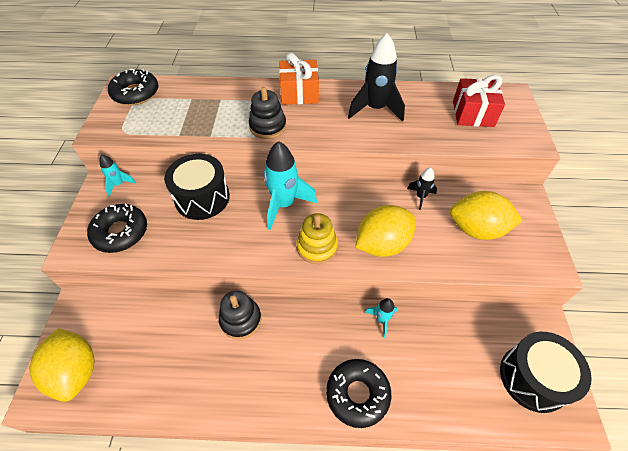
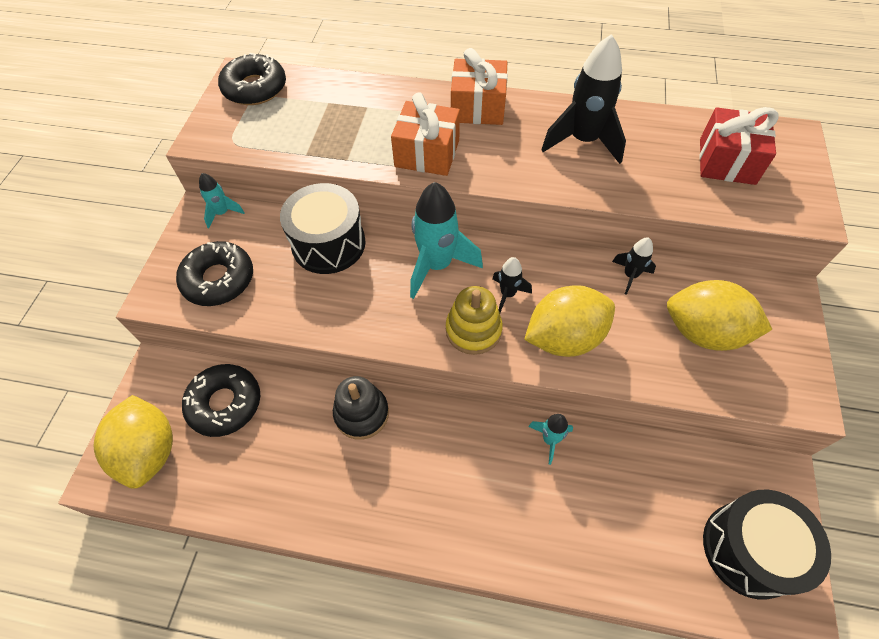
camera: 10 degrees right, 5 degrees up
(268, 126) = (427, 153): black stacking toy -> orange gift
(337, 219) = (507, 294): none -> black rocket
(357, 394) = (502, 534): black donut -> black donut (225, 403)

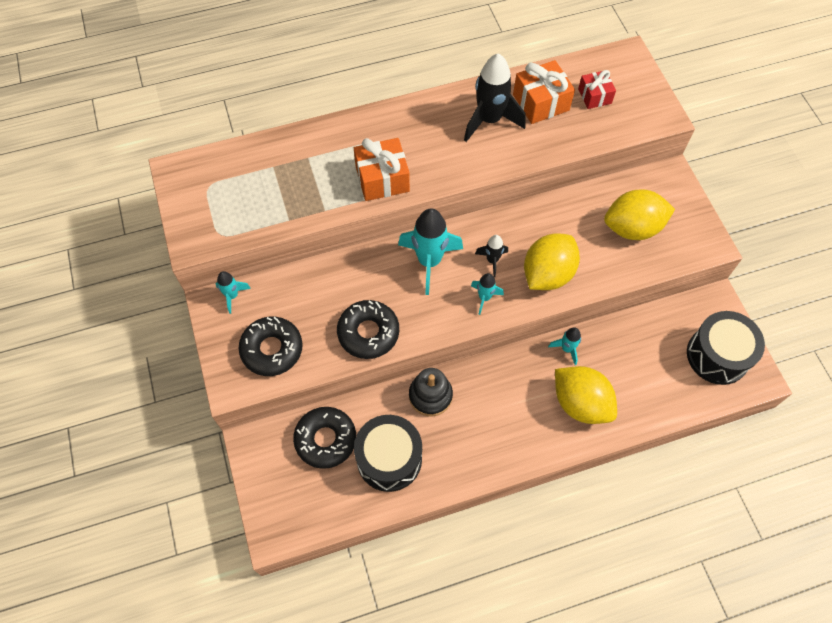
camera: 30 degrees left, 5 degrees up
(150, 451) = (295, 500): yellow lemon -> yellow lemon (580, 403)
(255, 88) = (200, 178): black donut -> black donut (368, 333)
(328, 244) = (337, 282): black drum -> black drum (389, 459)
(473, 330) = (484, 298): yellow stacking toy -> turquoise rocket
(478, 107) = (395, 122): orange gift -> orange gift (541, 102)
(630, 276) = (566, 208): black rocket -> none
(727, 161) = (594, 96): red gift -> red gift, size x0.63

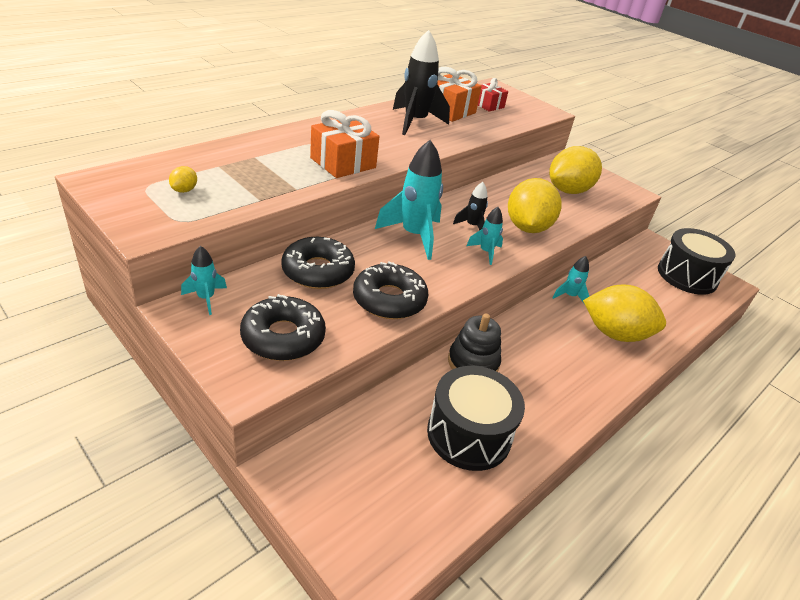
camera: 30 degrees left, 25 degrees down
(235, 196) = (184, 190): none -> yellow lemon
(325, 439) = (382, 436): black donut -> black donut (318, 271)

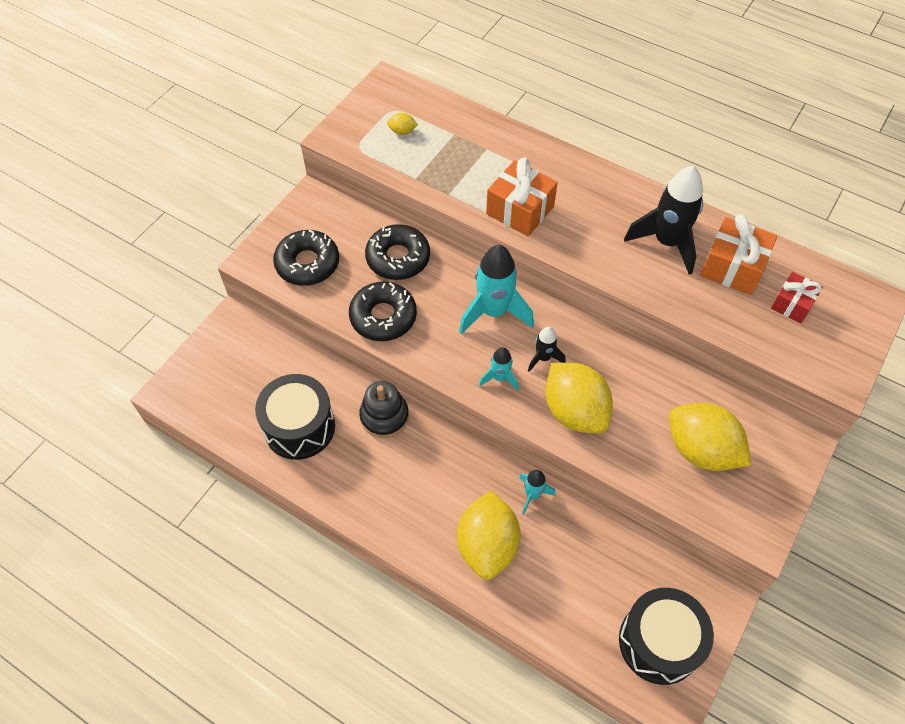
camera: 80 degrees right, 20 degrees up
(206, 298) = (330, 205): turquoise rocket -> none
(527, 227) = (574, 411): yellow lemon -> yellow lemon turned 60 degrees clockwise

